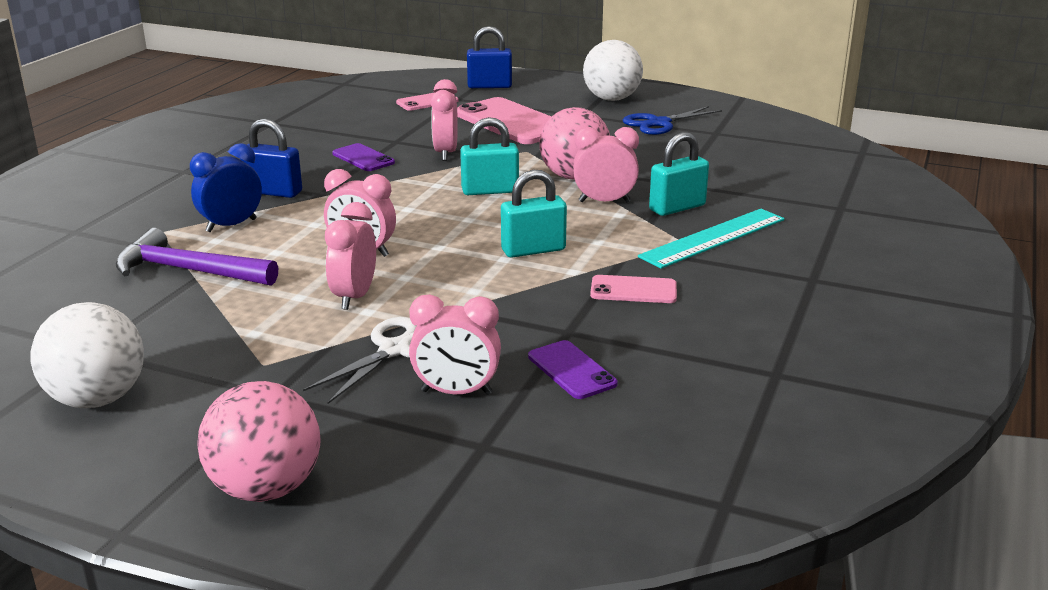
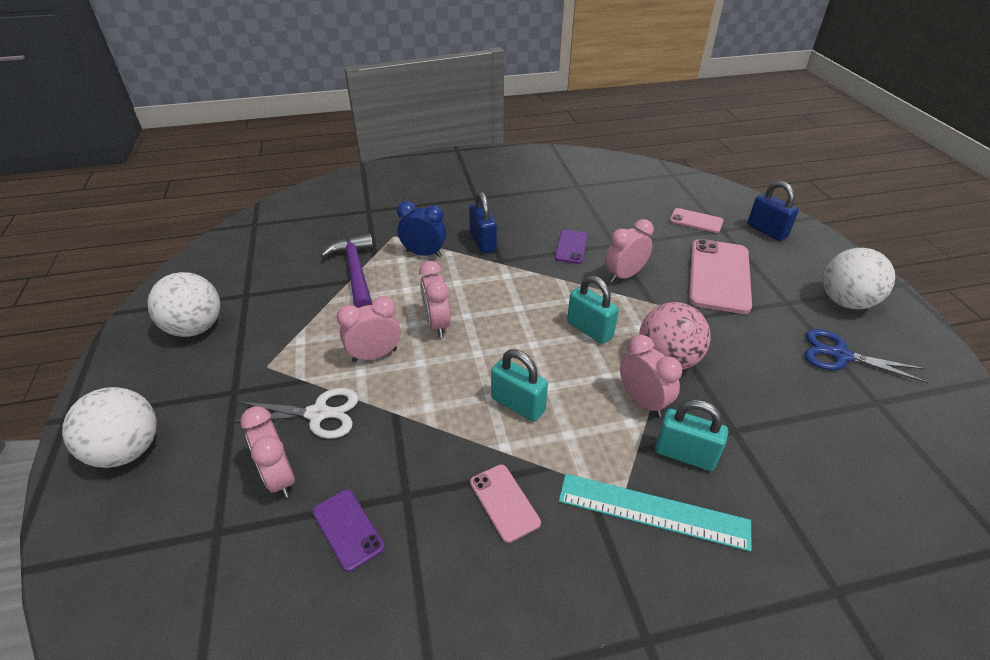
camera: 55 degrees right, 15 degrees up
(266, 488) = (127, 450): pink ball -> white ball
(571, 370) = (348, 529): purple phone -> purple phone turned 60 degrees counterclockwise

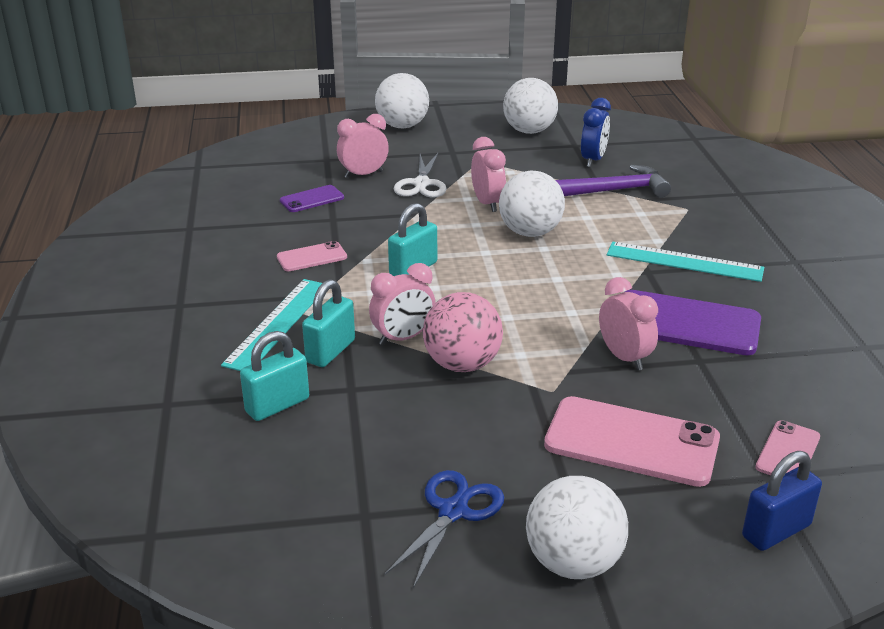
camera: 95 degrees right, 10 degrees down
(424, 254) = (653, 226): blue clock -> blue clock (593, 160)
(437, 324) = (530, 232): pink clock -> white ball
(483, 242) = (684, 262): blue padlock -> turquoise ruler
(571, 247) = (686, 324): purple phone -> purple phone, size x1.95
(589, 329) = (517, 319): turquoise padlock -> turquoise padlock (277, 405)

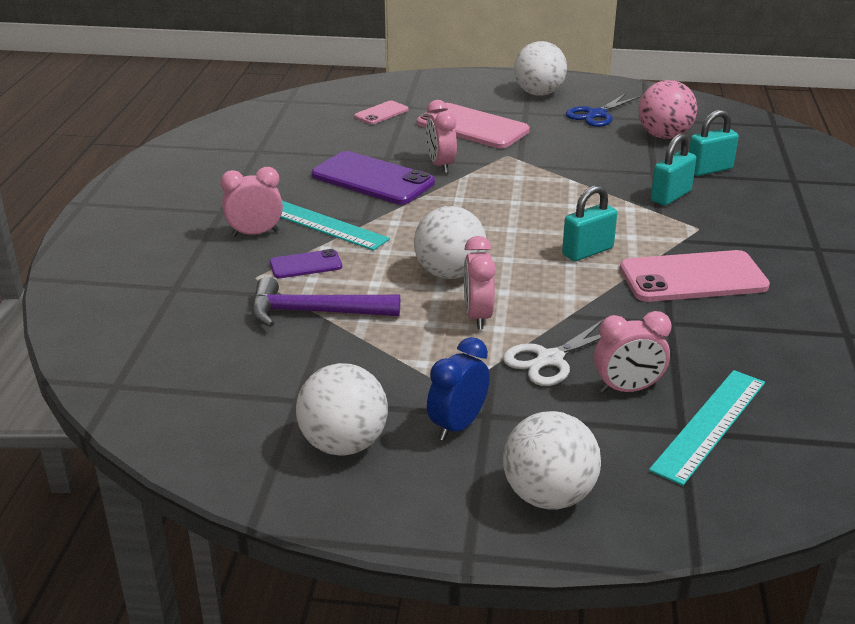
camera: 165 degrees left, 0 degrees up
(278, 324) = (718, 221): turquoise ruler -> turquoise ruler (709, 425)
(312, 199) = (699, 355): purple phone -> purple phone (305, 265)
(312, 257) = (693, 278): pink phone -> pink phone, size x1.95
(403, 338) = (609, 198): pink clock -> pink clock (255, 234)
(421, 184) = (550, 359): white scissors -> white scissors turned 150 degrees counterclockwise
(462, 364) = (566, 176): pink ball -> pink ball (664, 136)
(593, 160) = (297, 366): blue clock -> blue clock (457, 426)
(776, 531) = (423, 91): blue padlock -> none

